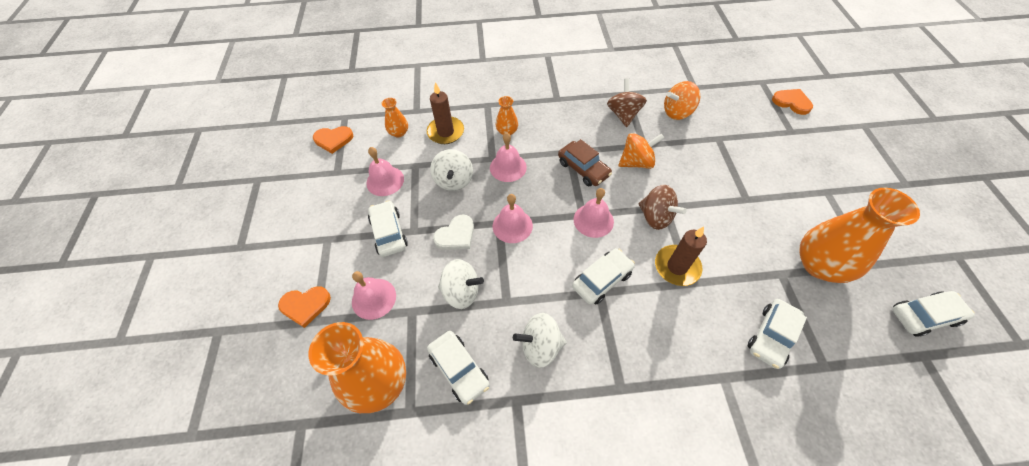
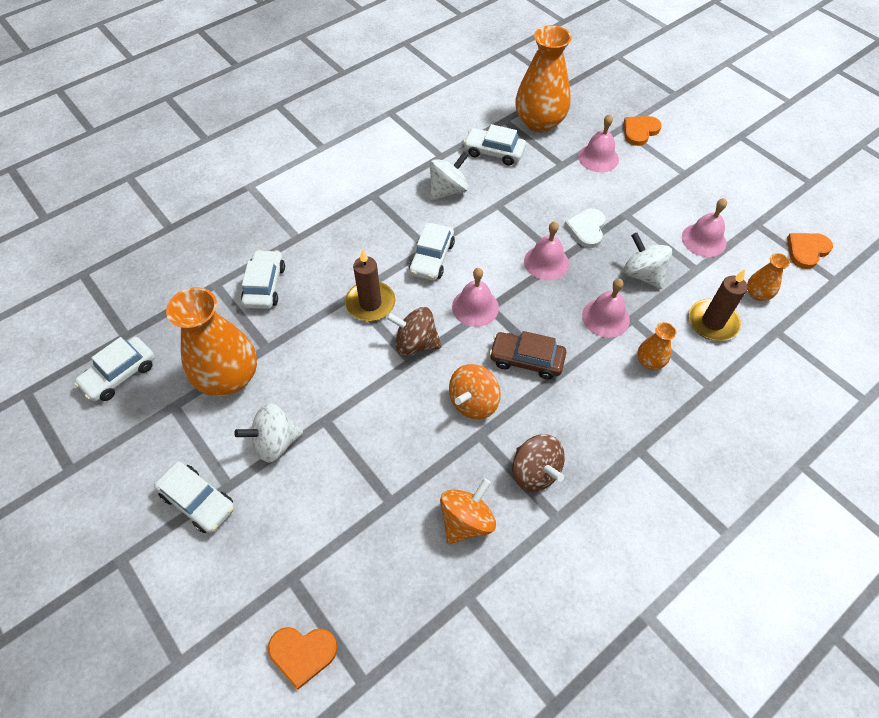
camera: 145 degrees right, 0 degrees up
(389, 233) = (643, 202): white car -> white car (198, 501)
(461, 292) = (538, 193): white spinning top -> white spinning top (275, 442)

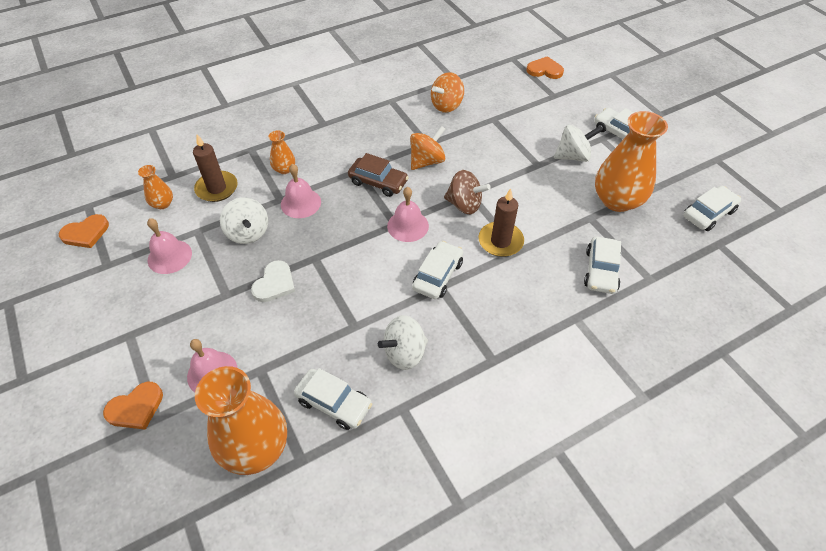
camera: 170 degrees left, 5 degrees down
(535, 472) = (396, 121): brown spinning top -> none
(546, 262) = (329, 256): pink bell -> none

